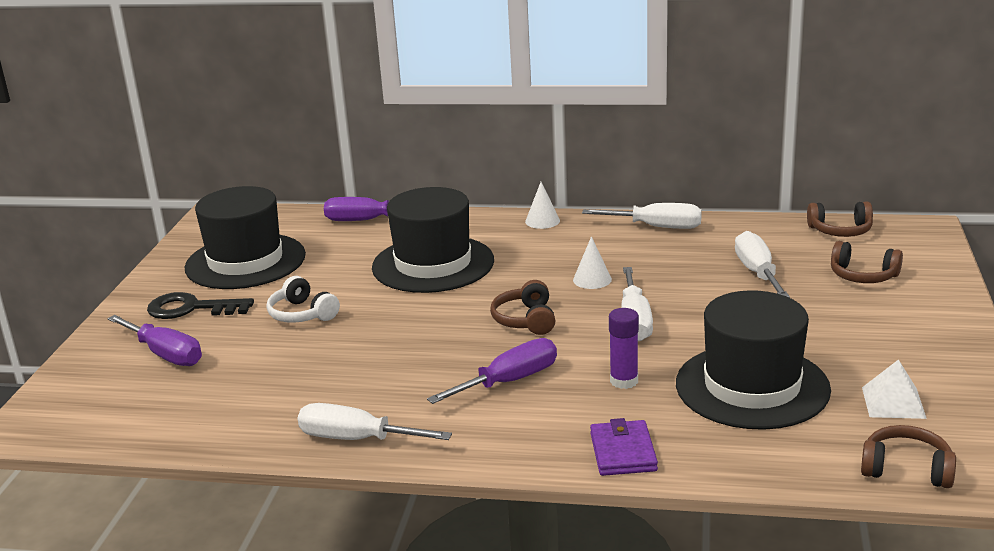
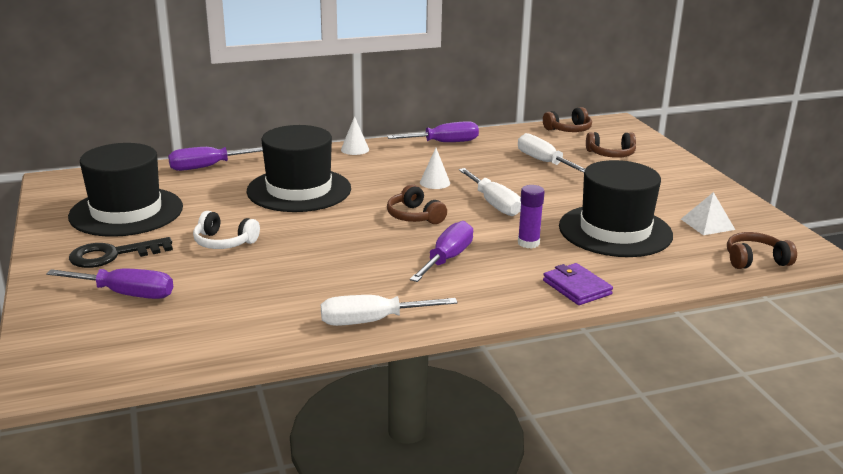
camera: 30 degrees left, 0 degrees up
(657, 227) = (444, 143): white screwdriver -> purple screwdriver

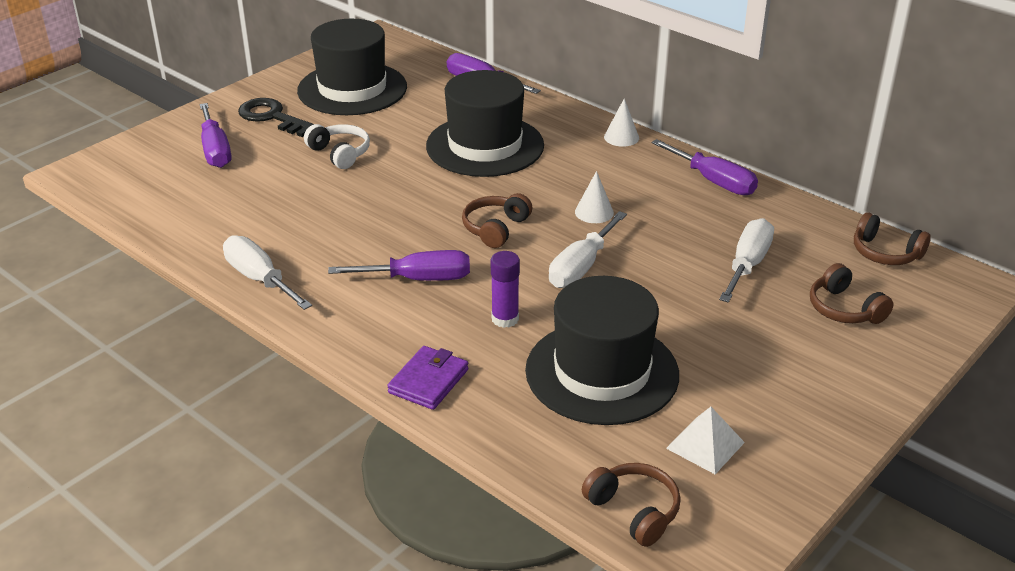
camera: 60 degrees right, 10 degrees up
(224, 242) = (340, 153): white headphones -> white headphones turned 150 degrees clockwise

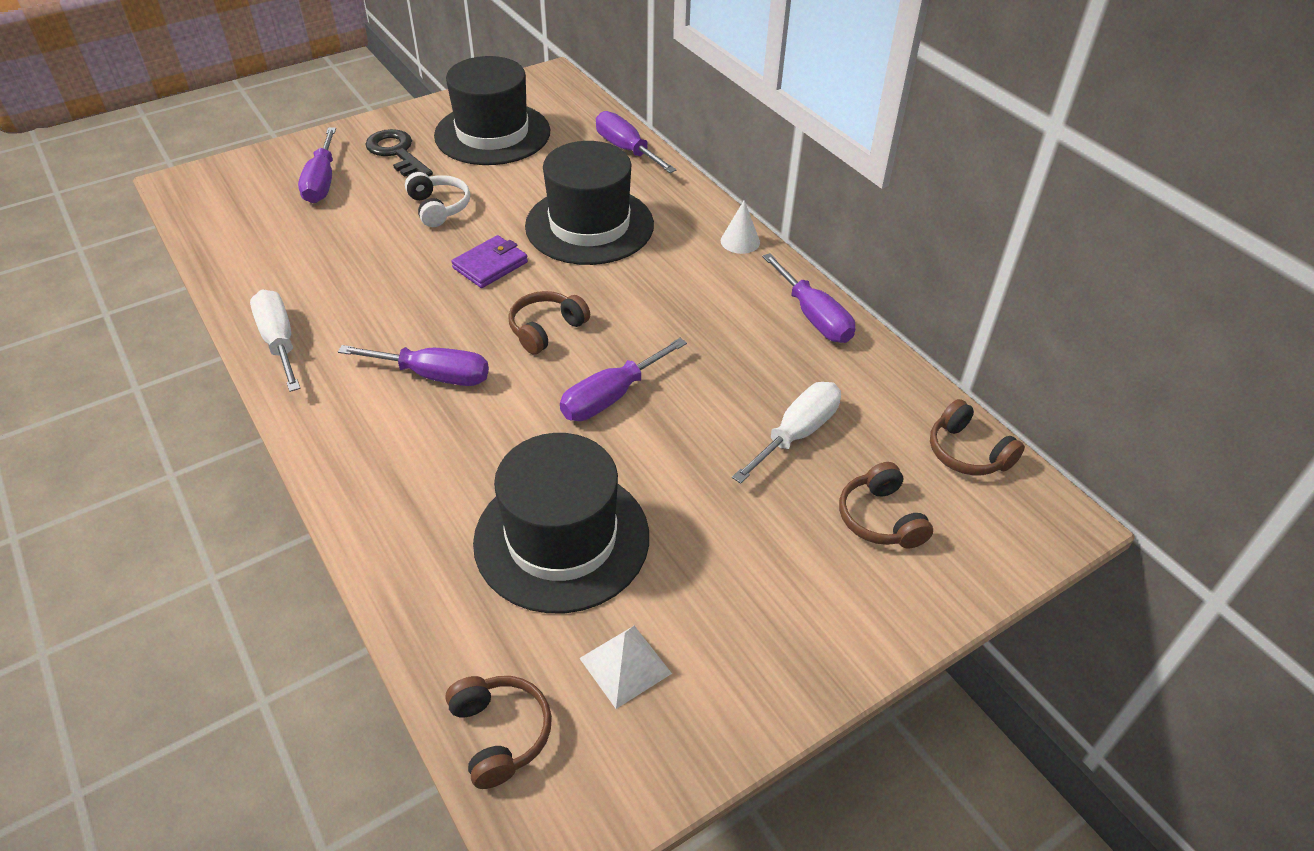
camera: 15 degrees right, 10 degrees up
(428, 381) = (375, 506): purple wallet -> purple wallet (490, 265)
(505, 319) = (495, 445): purple glue stick -> none
(581, 267) = (611, 397): white screwdriver -> purple screwdriver
(594, 212) = (661, 330): white cone -> none

